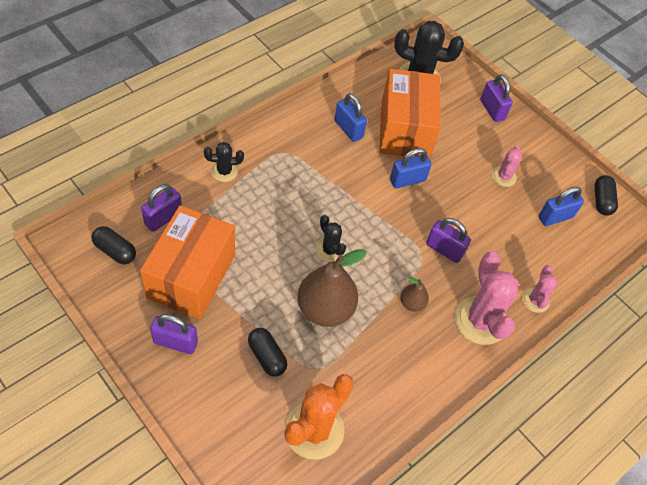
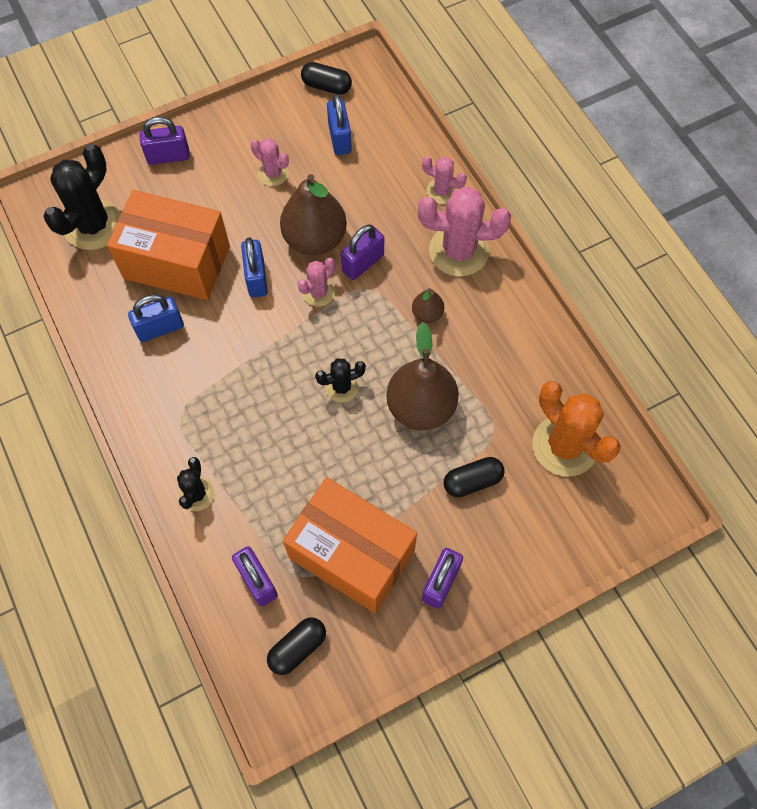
camera: 70 degrees left, 10 degrees up
(408, 222) = (318, 292): none -> pink cactus
(454, 213) = (315, 239): none -> brown pear

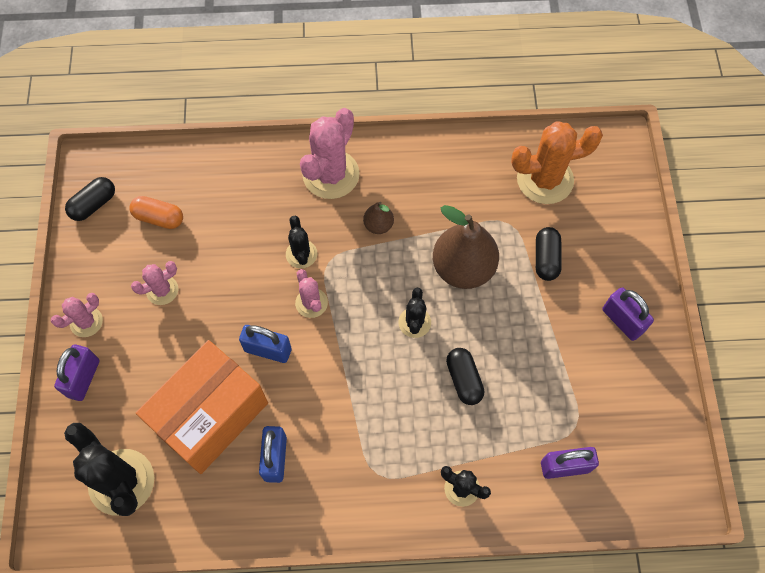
camera: 65 degrees left, 0 degrees up
(297, 648) = (636, 456): black capsule -> black capsule (464, 379)
(315, 239) = (254, 283): brown pear -> none
(340, 138) = (159, 218): blue padlock -> orange capsule
(351, 554) = (571, 379): orange box -> none
(363, 263) = (301, 254): purple padlock -> black cactus
(442, 191) = (264, 161): pink cactus -> pink cactus (86, 322)

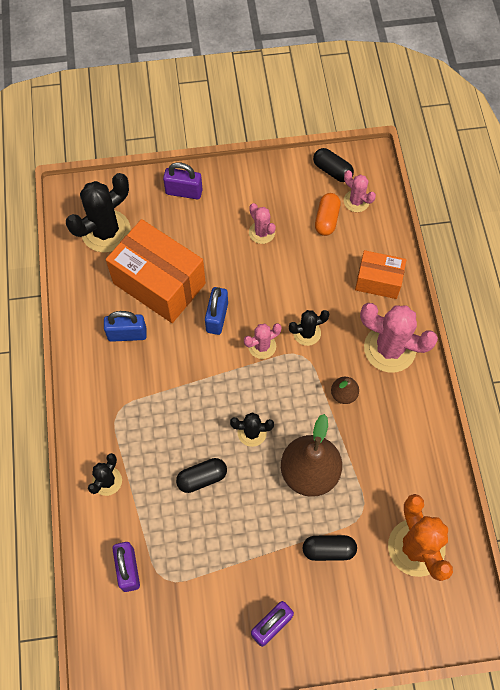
camera: 85 degrees right, 0 degrees up
(86, 322) = (229, 185): pink cactus -> pink cactus (356, 201)
(248, 175) = (378, 281): none -> orange box

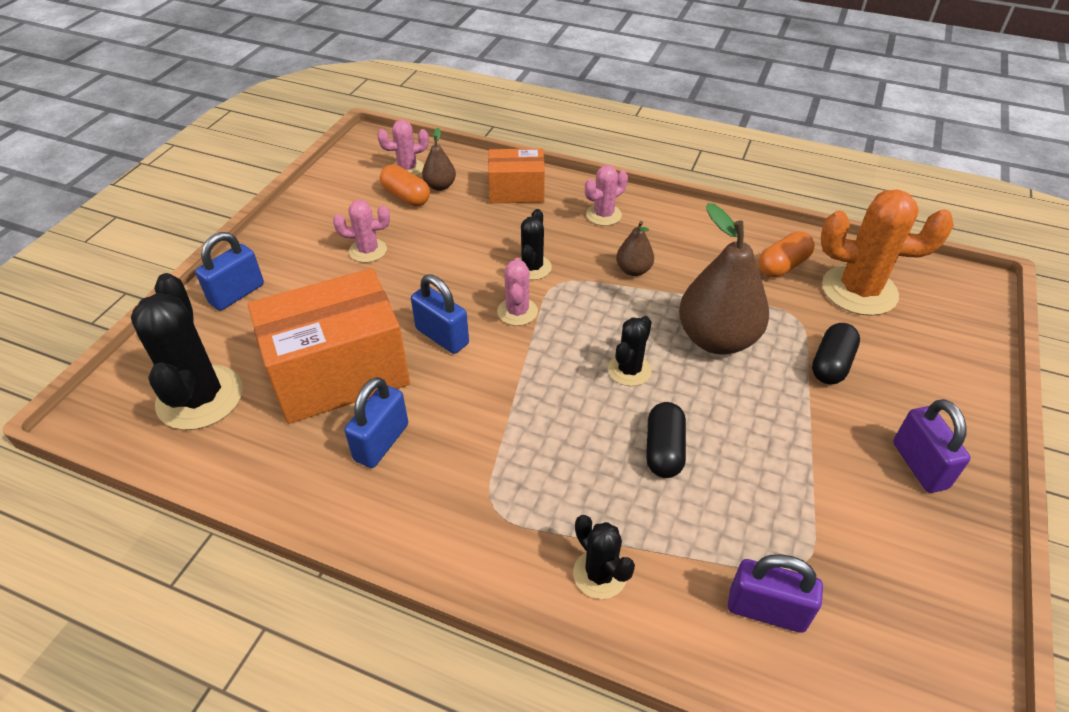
camera: 60 degrees left, 20 degrees down
(184, 192) = (237, 294): purple padlock -> blue padlock
(332, 170) = (353, 169): black capsule -> none
(351, 232) = (440, 186): none -> brown pear
(378, 281) = (516, 191): orange box -> orange box turned 45 degrees clockwise
(389, 348) = (603, 215): pink cactus -> pink cactus, size x0.54
(411, 487) = (783, 266): none -> orange capsule

